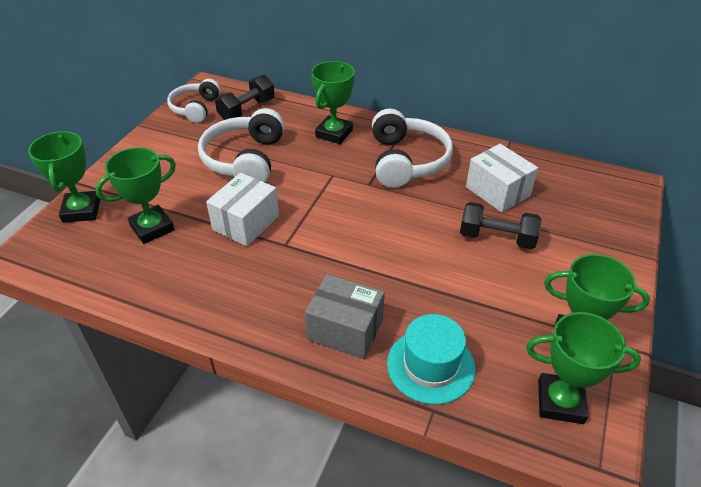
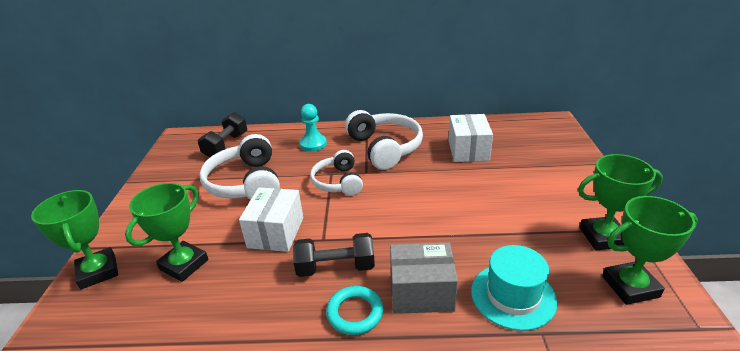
camera: 20 degrees left, 10 degrees down
(195, 108) = (177, 155): white headphones -> white headphones (338, 182)
(273, 326) = (355, 313): none -> turquoise ring
(334, 133) = (313, 144): green trophy -> turquoise pawn
(497, 191) = (468, 150): white box -> white box turned 60 degrees clockwise
(497, 238) = (491, 182): black dumbbell -> black dumbbell (335, 267)

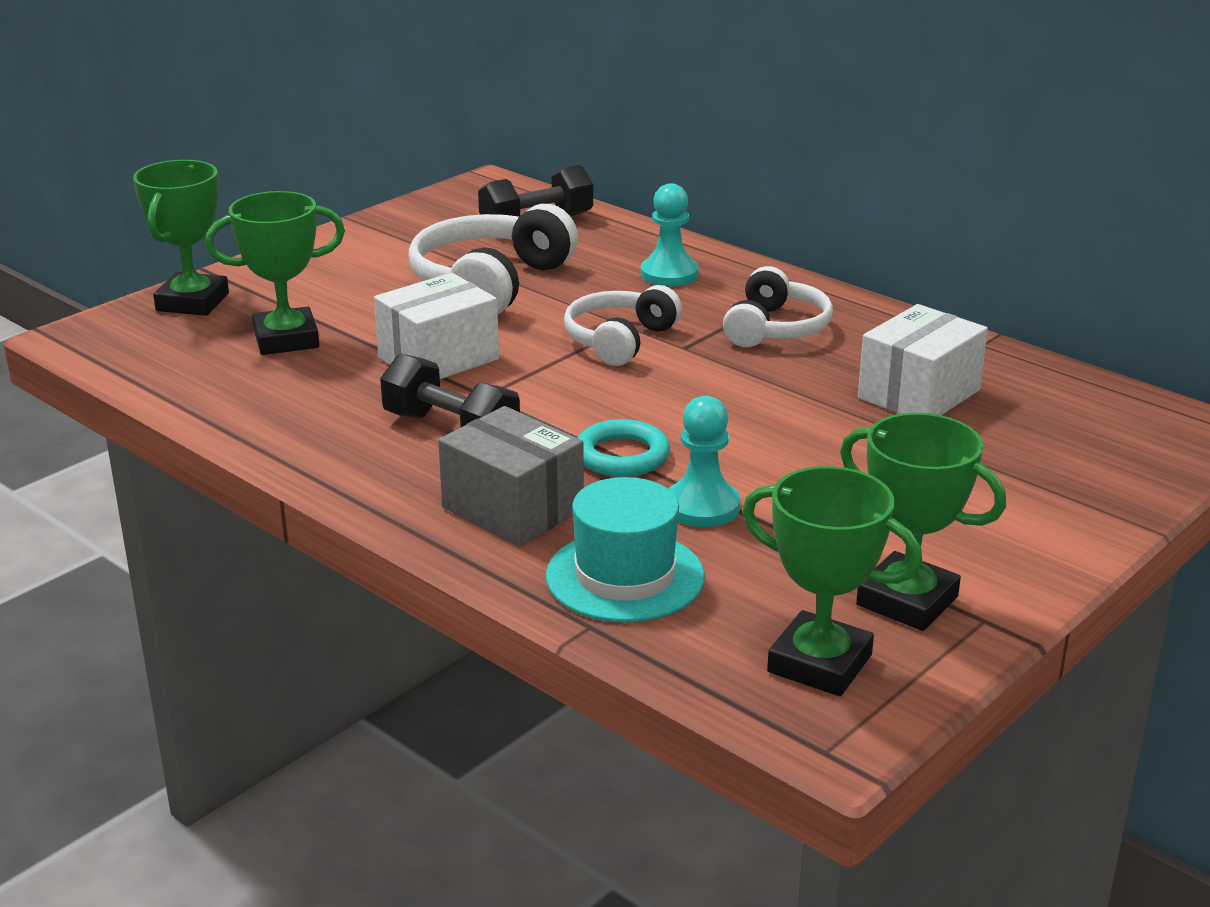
camera: 40 degrees right, 5 degrees down
(355, 313) = (399, 483): turquoise ring -> turquoise ring (622, 456)
(385, 148) = (775, 328): white headphones -> white headphones, size x0.65
(483, 241) = (702, 507): none -> turquoise pawn

